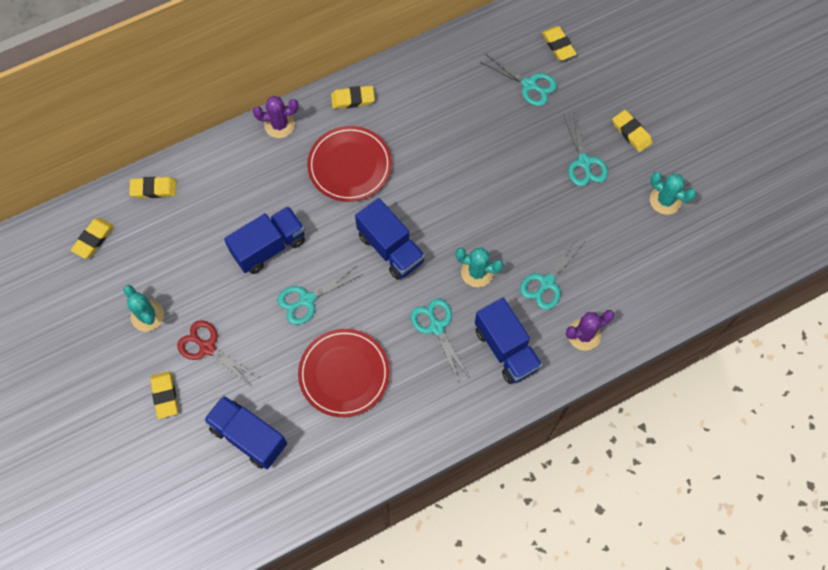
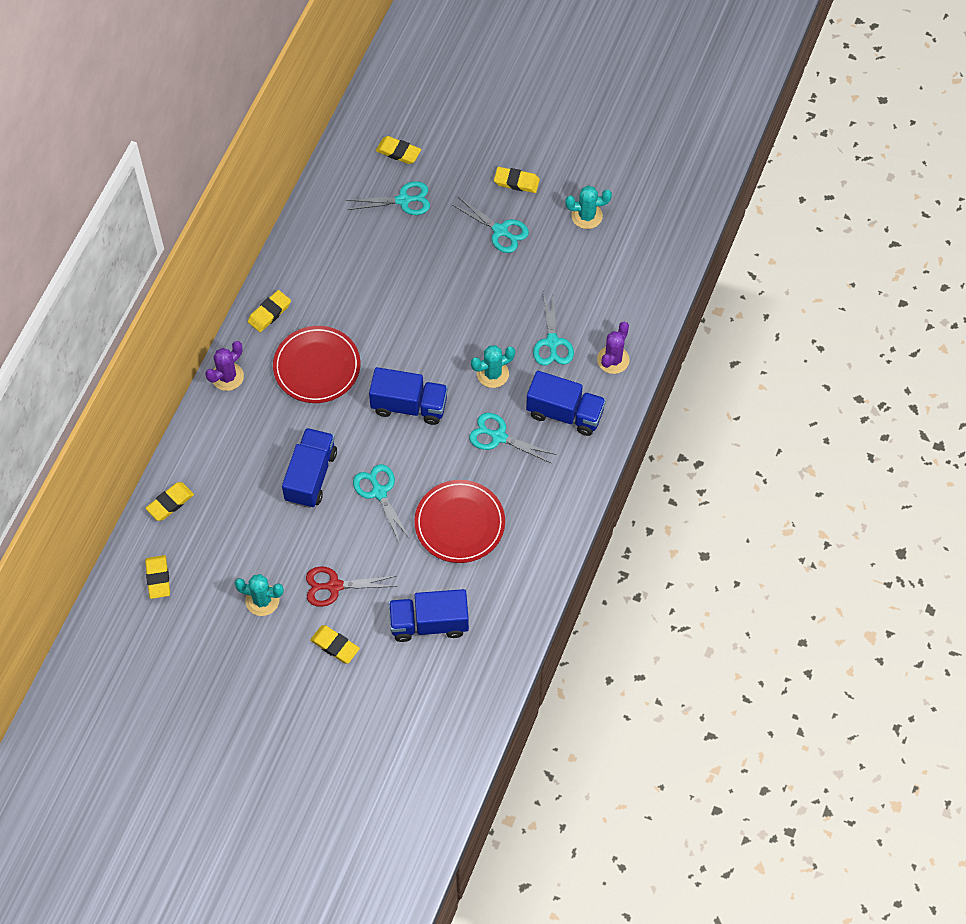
camera: 40 degrees left, 5 degrees down
(307, 299) = (379, 492): turquoise scissors -> turquoise scissors turned 135 degrees clockwise

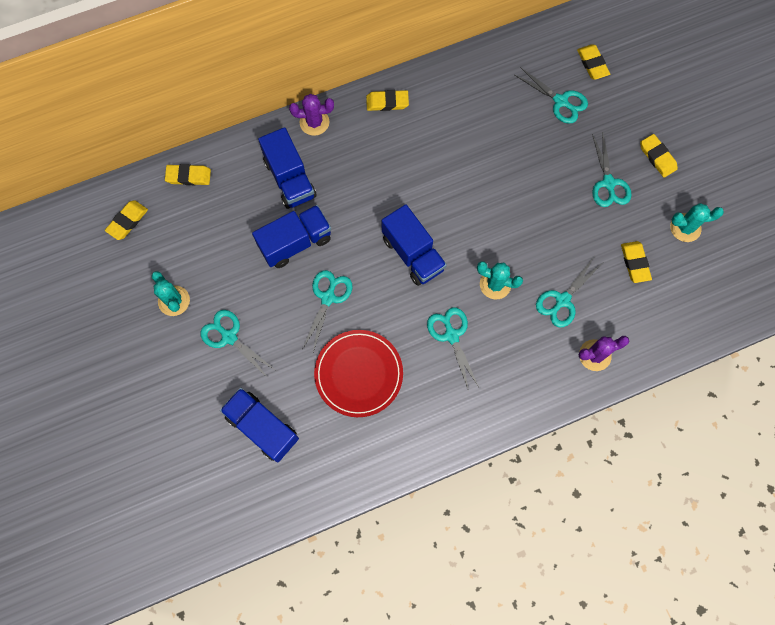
camera: 45 degrees right, 10 degrees up
(317, 367) = (379, 168): red plate -> none
(334, 586) = (229, 337): red scissors -> turquoise scissors
(335, 645) = (185, 380): yellow eraser -> yellow eraser (635, 263)
(565, 413) = (517, 363): blue truck -> blue truck (290, 179)
(587, 216) = (685, 228): turquoise cactus -> turquoise cactus turned 45 degrees counterclockwise

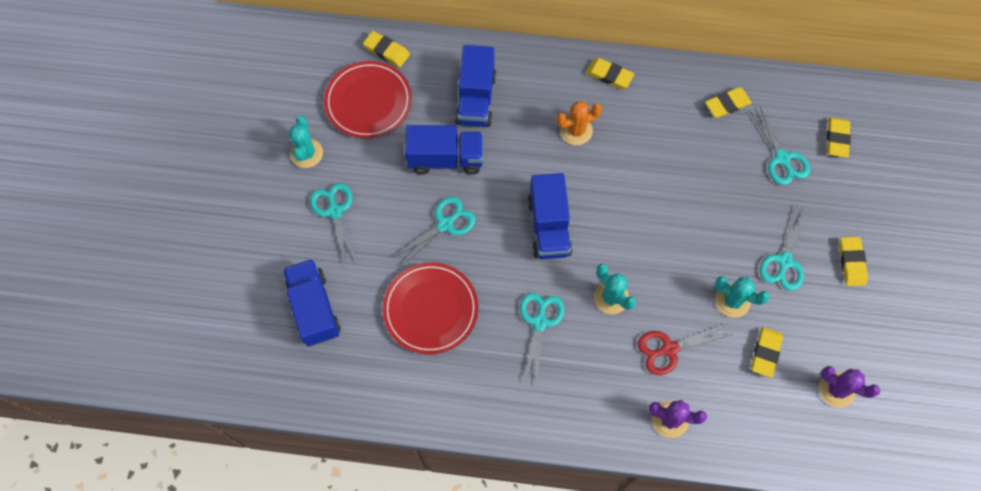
camera: 30 degrees right, 5 degrees down
(127, 221) = (309, 63): yellow eraser -> yellow eraser (727, 104)
(200, 228) = (368, 102): none -> red plate
(314, 122) = (529, 60): purple cactus -> purple cactus (836, 389)
(388, 163) = (576, 131): none -> orange cactus
(562, 300) = (669, 349): turquoise scissors -> red scissors
(685, 228) = (840, 346): turquoise cactus -> turquoise cactus (732, 301)

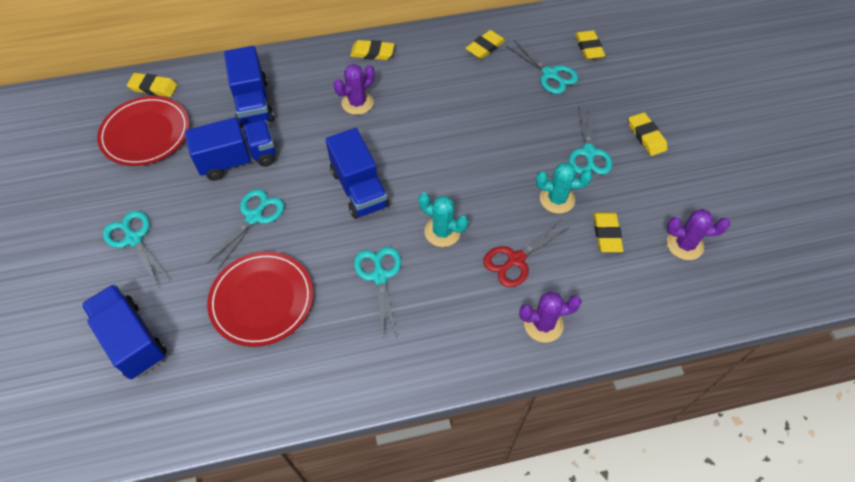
camera: 20 degrees left, 10 degrees down
(306, 153) = (90, 195): turquoise cactus -> none
(576, 131) = (357, 103): orange cactus -> purple cactus

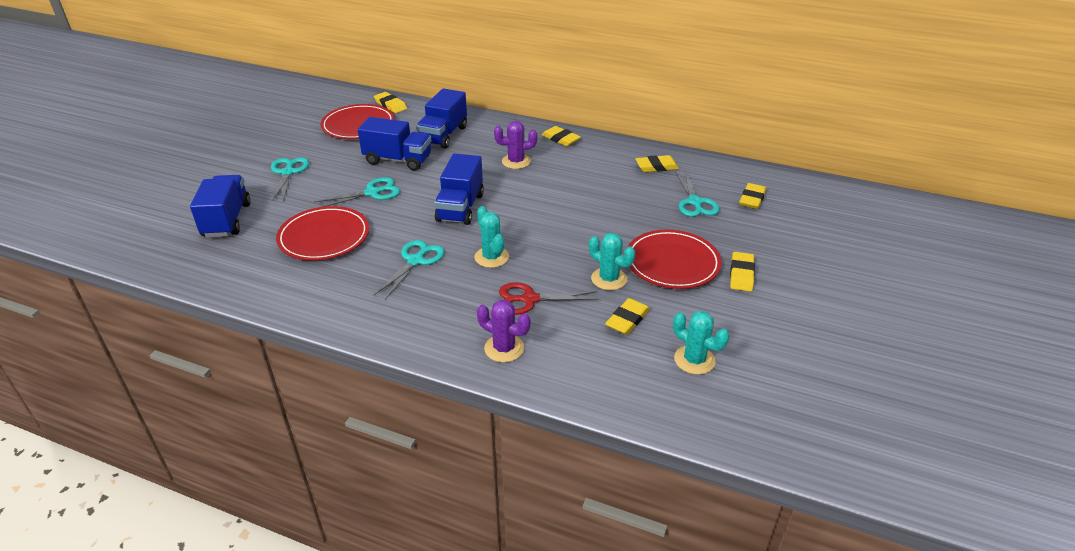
camera: 35 degrees right, 20 degrees down
(588, 153) = (672, 263): turquoise scissors -> red plate
(684, 244) = (694, 360): purple cactus -> turquoise cactus

